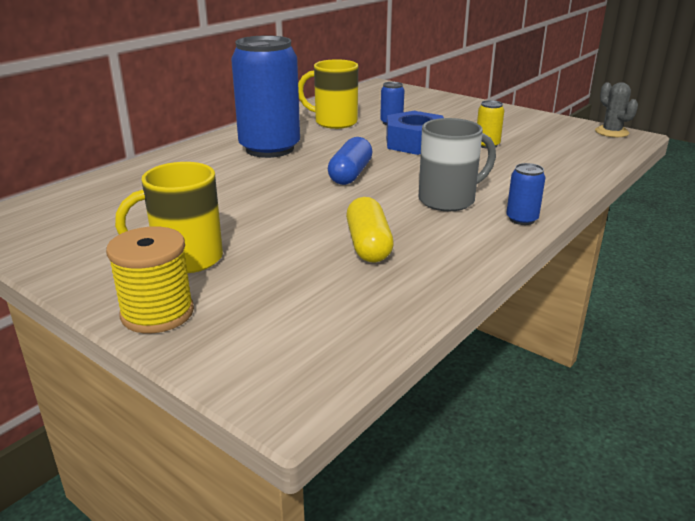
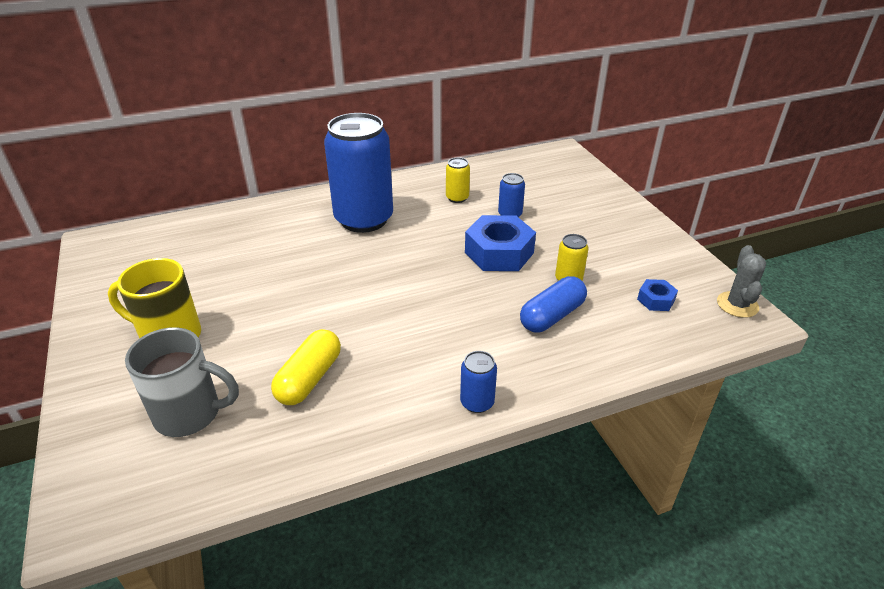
camera: 30 degrees right, 10 degrees up
(157, 313) = (96, 389): yellow spool -> none
(334, 122) = (457, 198): yellow mug -> yellow can
(350, 174) = (393, 278): blue capsule -> blue capsule (552, 316)
(448, 200) = (439, 347): grey mug -> grey mug (190, 414)
(560, 141) = (655, 300): none -> blue nut

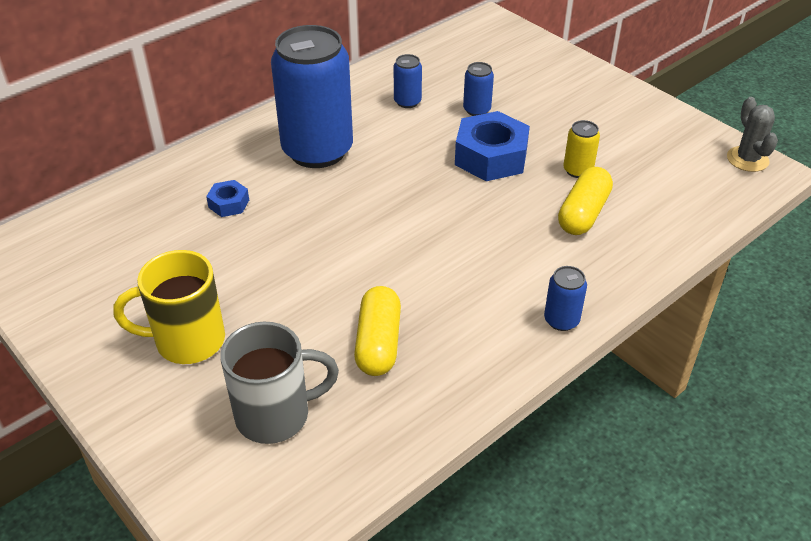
camera: 20 degrees left, 5 degrees up
(457, 198) = (407, 102): yellow can -> blue can
(552, 316) = (583, 213): blue capsule -> yellow capsule
(655, 300) = (672, 172): blue nut -> blue nut (229, 204)

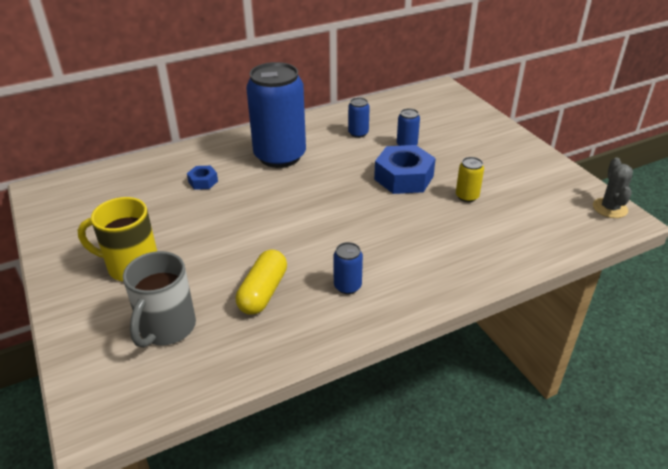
camera: 15 degrees right, 5 degrees down
(275, 415) = (166, 328): grey mug -> grey mug turned 105 degrees clockwise
(561, 320) = (409, 301): blue can -> blue can (347, 286)
(583, 213) = (458, 227): yellow capsule -> none

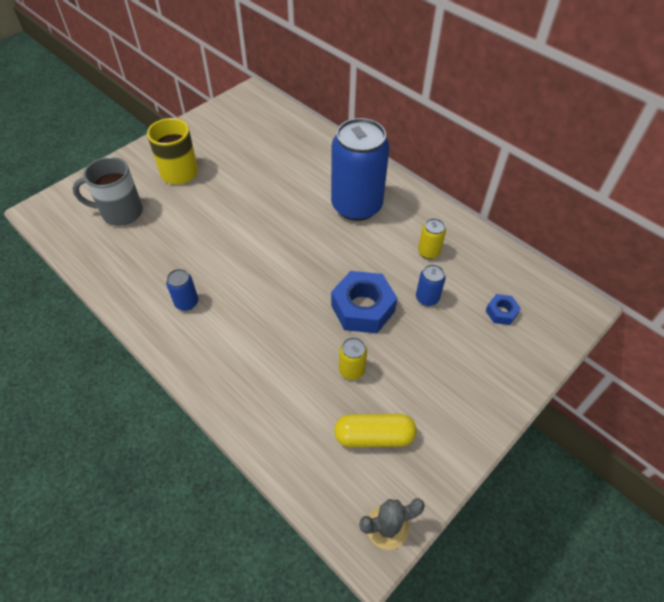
camera: 70 degrees right, 15 degrees up
(203, 181) = (295, 171): blue nut -> blue nut (501, 312)
(263, 292) = (168, 252): yellow capsule -> yellow capsule (374, 436)
(358, 133) = (428, 252): blue can -> yellow can

